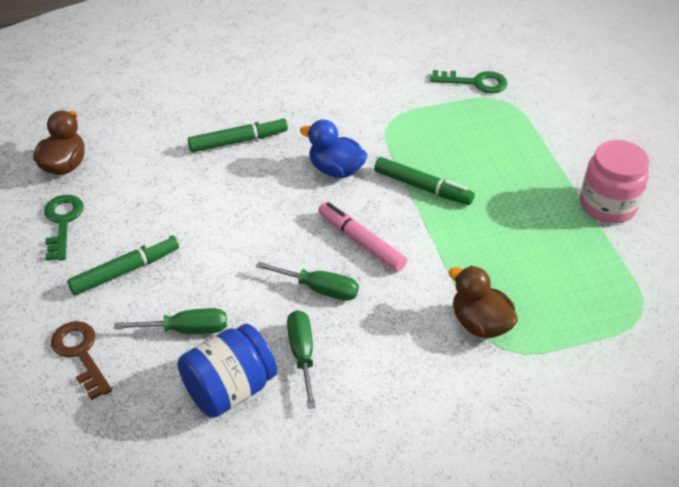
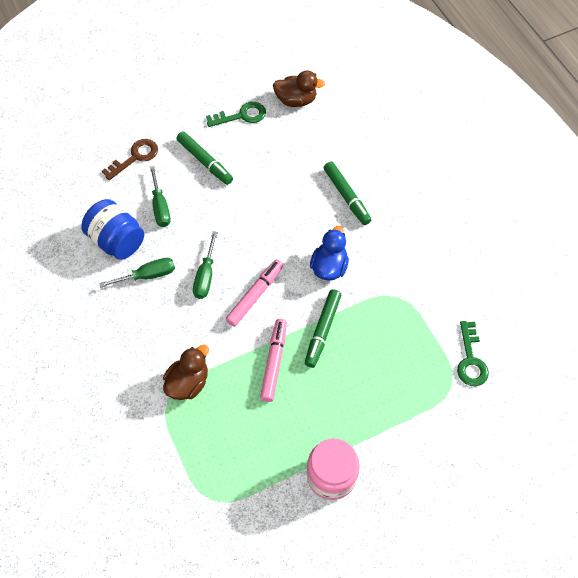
camera: 80 degrees right, 15 degrees up
(460, 235) = (274, 362): none -> pink marker

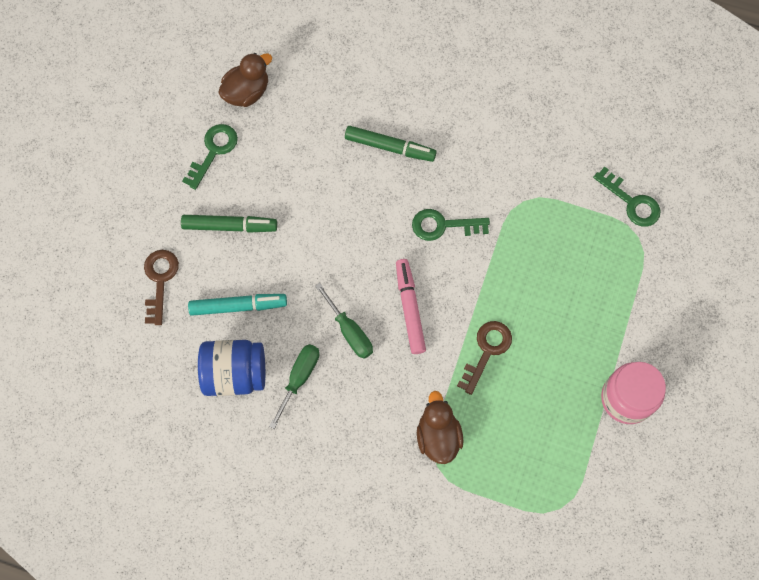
camera: 45 degrees left, 10 degrees up
(160, 207) = (238, 306): green screwdriver -> turquoise marker
(274, 362) = (487, 351): pink marker -> brown key
(323, 330) = (496, 286): green marker -> none
(329, 267) = (443, 225): blue duck -> green key

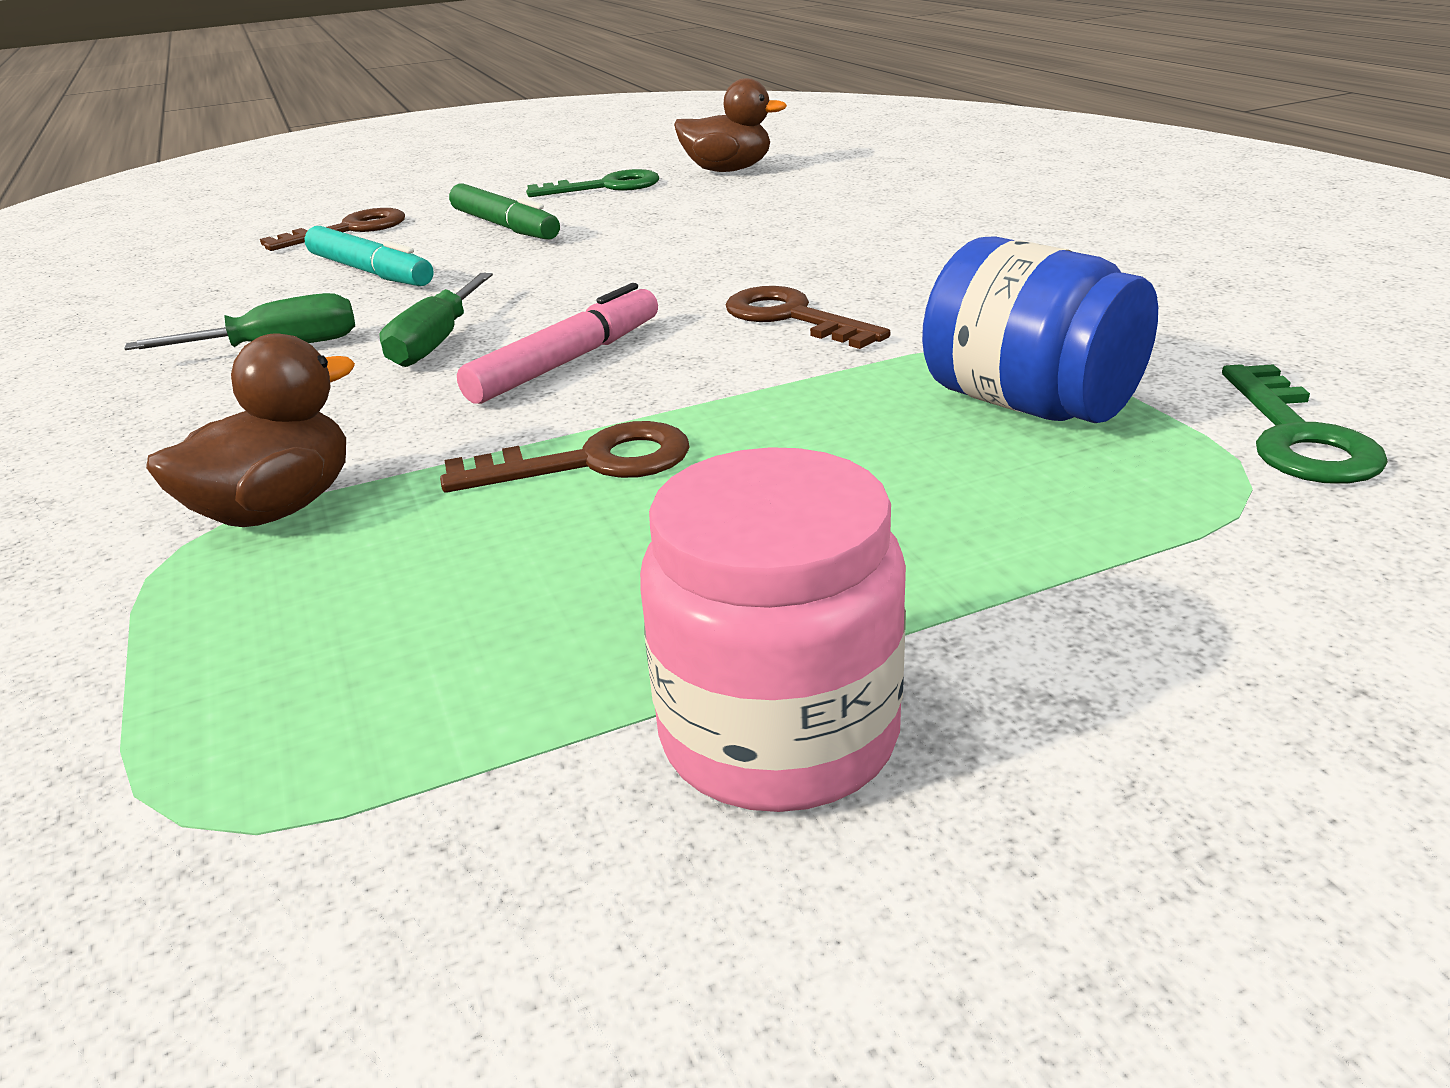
camera: 50 degrees right, 40 degrees down
(235, 373) = (232, 311): blue jar -> blue jar (1029, 404)
(390, 147) = (840, 241): green marker -> none
(443, 225) = (791, 317): green key -> brown key

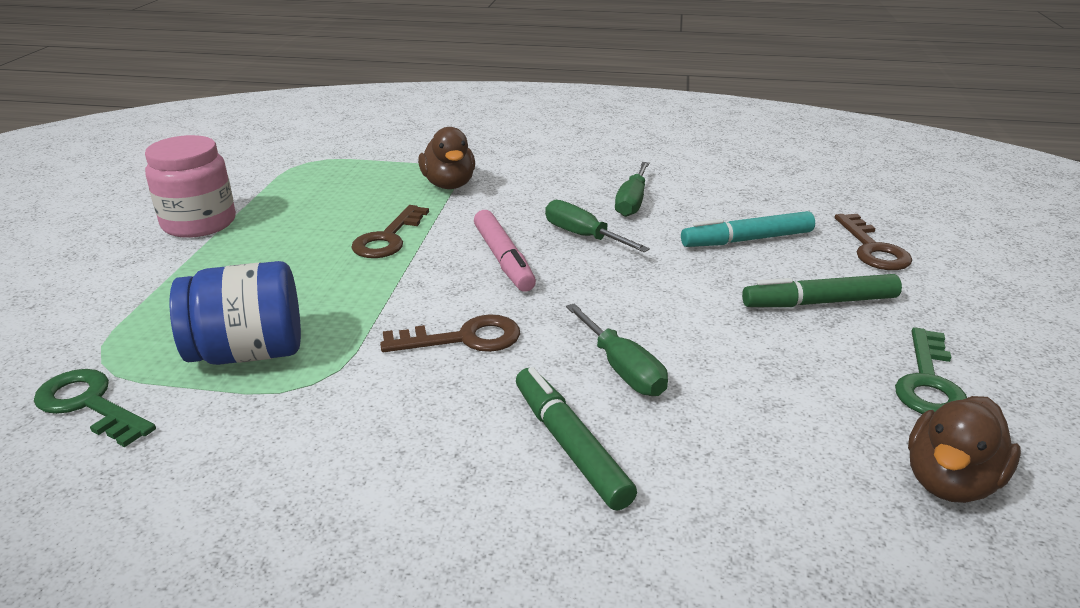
camera: 120 degrees right, 0 degrees up
(736, 253) = (622, 369): none -> green screwdriver
(875, 241) = (569, 445): none -> green marker

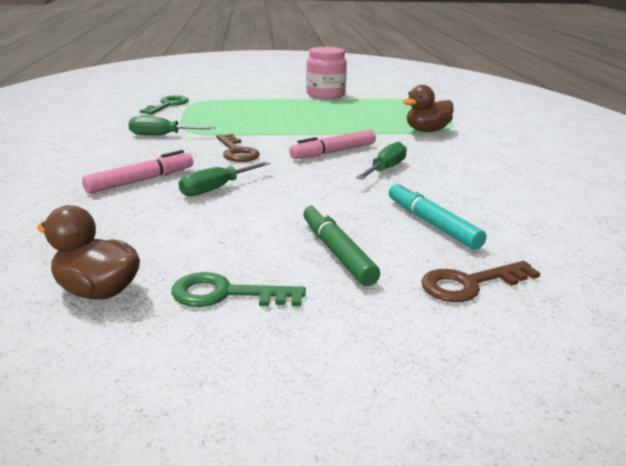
camera: 75 degrees right, 5 degrees down
(248, 353) = (210, 118): blue jar -> none
(388, 238) = (339, 126): brown key -> none
(569, 445) = (141, 180): green marker -> pink marker
(632, 202) = (460, 181): green screwdriver -> green screwdriver (162, 135)

